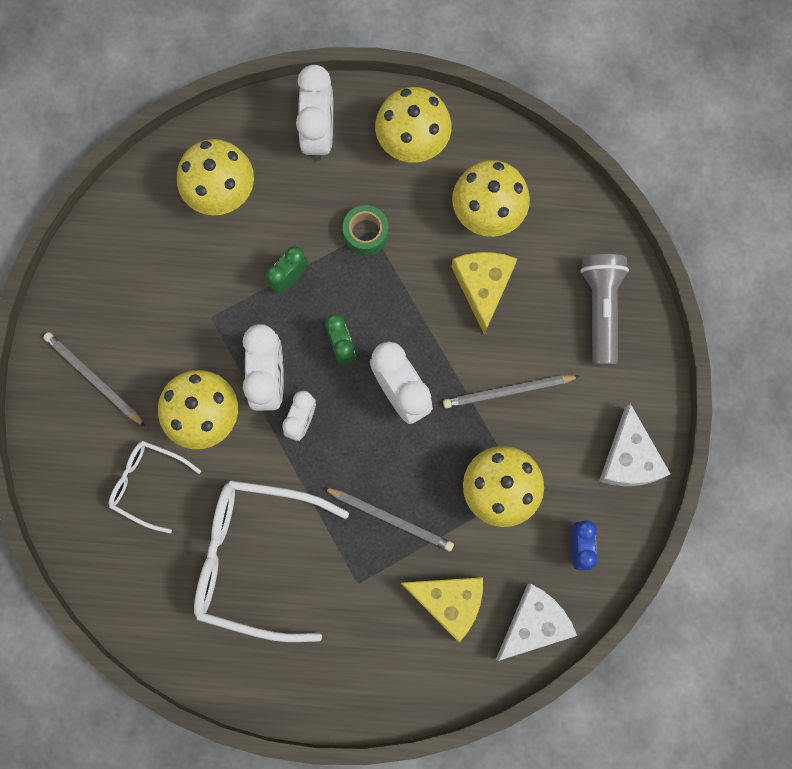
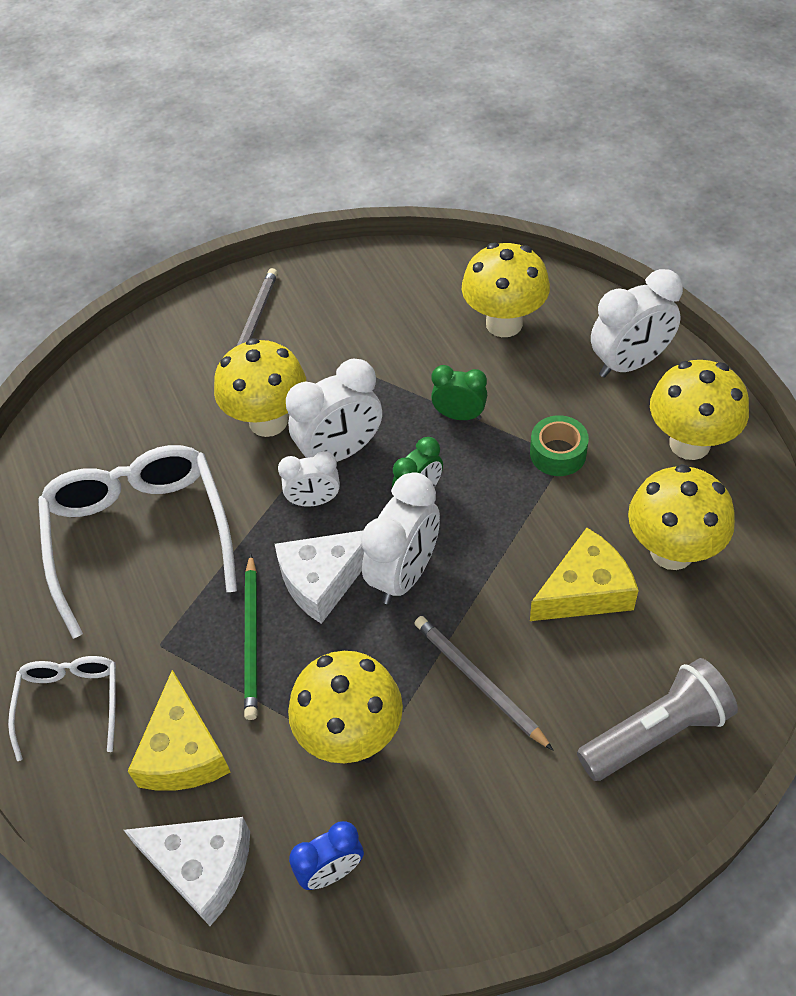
camera: 65 degrees right, 25 degrees down
(148, 484) = (172, 411): white glasses -> white glasses (70, 703)
(391, 519) = (252, 639): grey pencil -> green pencil
(629, 458) = (488, 873): white cheese -> white cheese (323, 580)

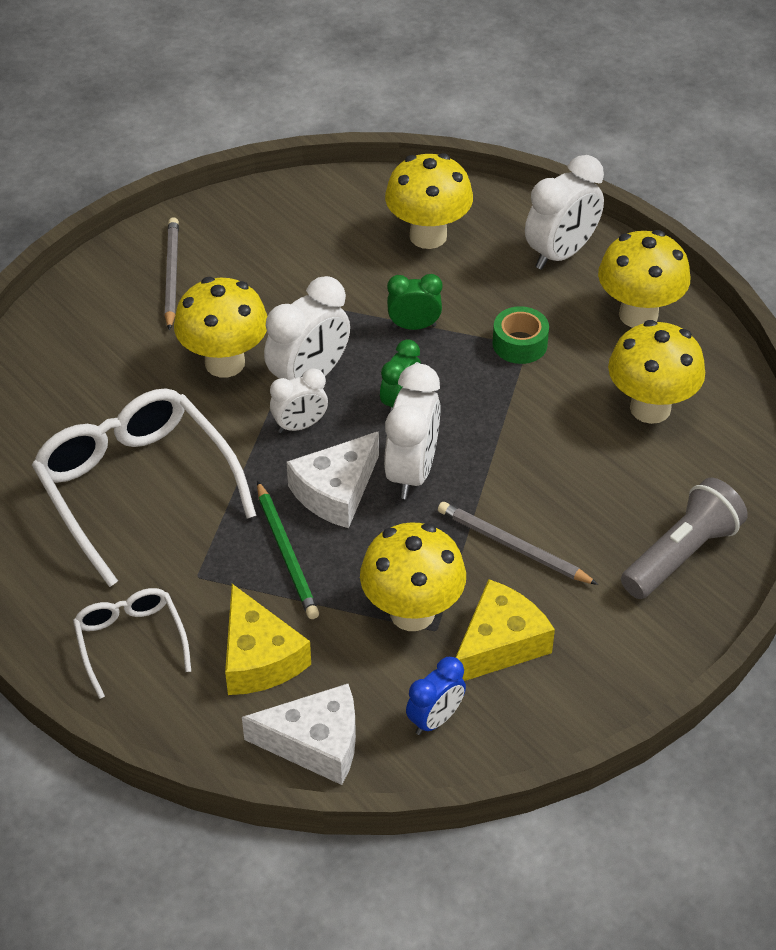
camera: 20 degrees left, 5 degrees down
(585, 591) = (583, 454): yellow cheese -> yellow cheese (499, 644)

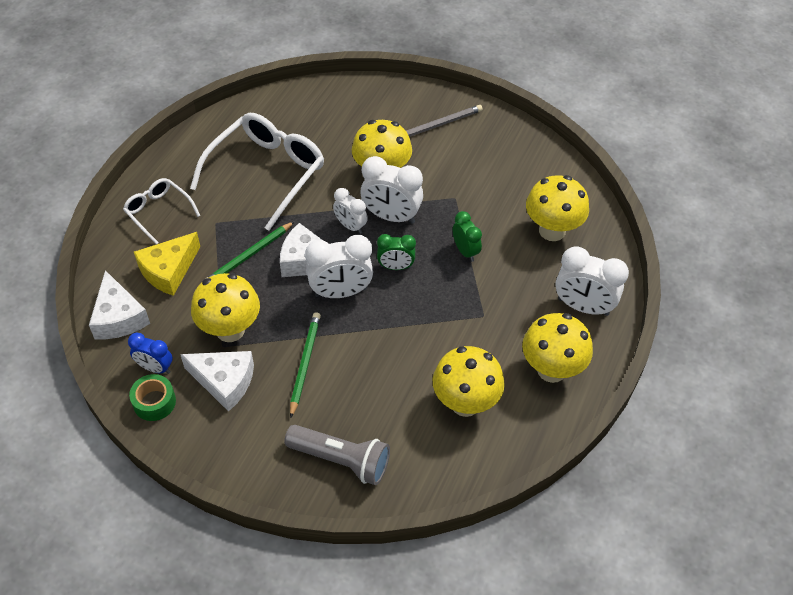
camera: 65 degrees right, 5 degrees up
(130, 641) = (158, 212): white glasses -> white glasses turned 90 degrees counterclockwise
(499, 644) = (224, 382): yellow cheese -> white cheese
(513, 546) = (304, 364): grey pencil -> green pencil
(519, 344) = (482, 311): green tape -> green tape (154, 402)

